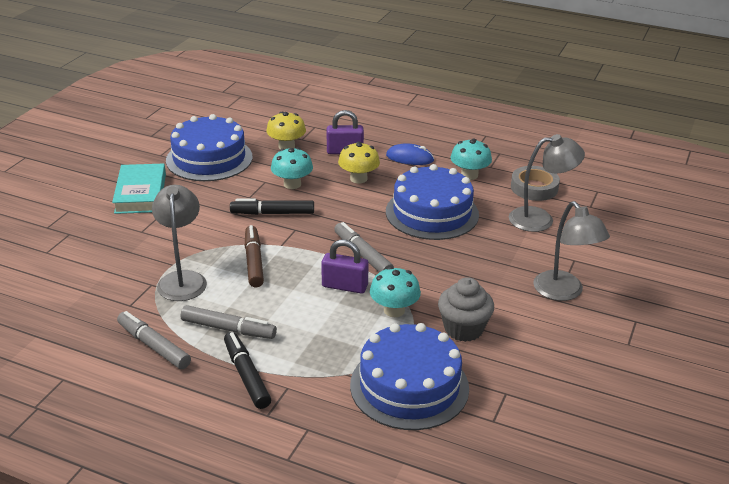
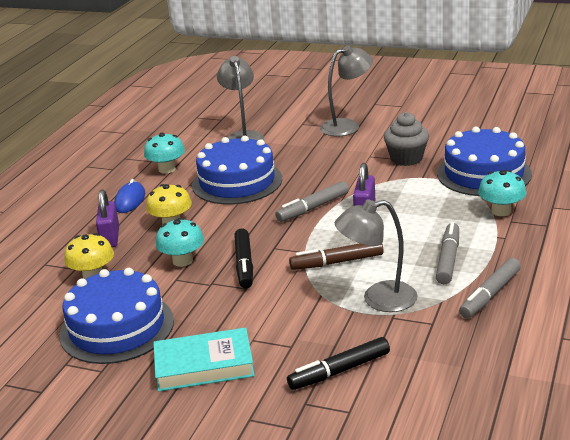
camera: 90 degrees left, 5 degrees down
(246, 375) = (506, 240): black marker -> black marker (339, 371)
(394, 310) = (392, 187): turquoise mushroom -> turquoise mushroom (501, 211)
(534, 188) = (191, 141): grey tape -> none

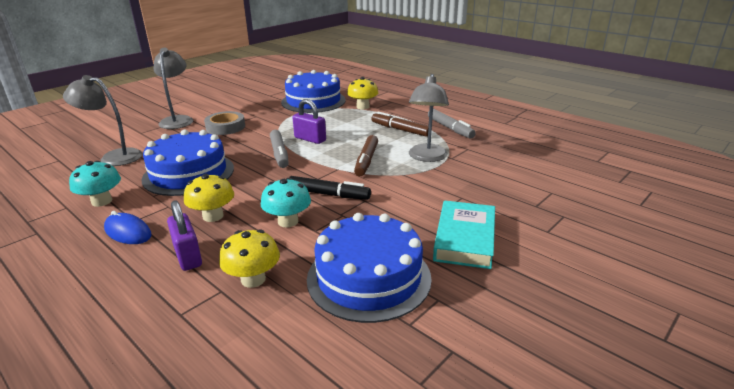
camera: 70 degrees left, 0 degrees up
(110, 238) = (188, 256): purple padlock -> purple padlock turned 45 degrees clockwise
(339, 371) = (503, 186): black marker -> none
(352, 155) = (225, 127): none -> grey tape
(406, 158) = (259, 114): grey cupcake -> none
(448, 259) = (400, 130): grey marker -> brown marker
(501, 211) = (362, 107): turquoise mushroom -> yellow mushroom

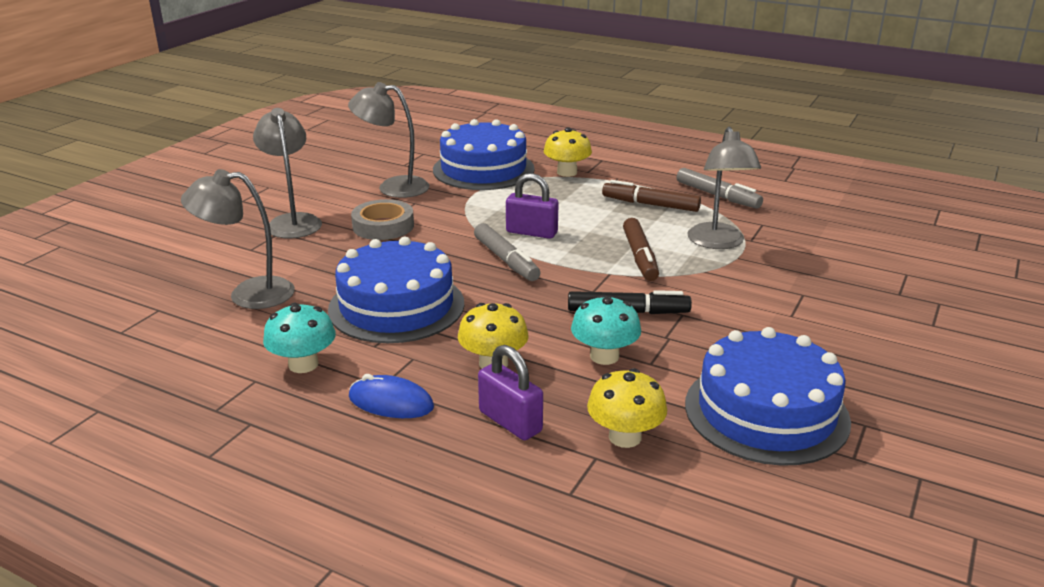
camera: 15 degrees left, 0 degrees up
(251, 106) = (393, 187): none -> grey lamp
(465, 239) = (844, 347): turquoise book -> none

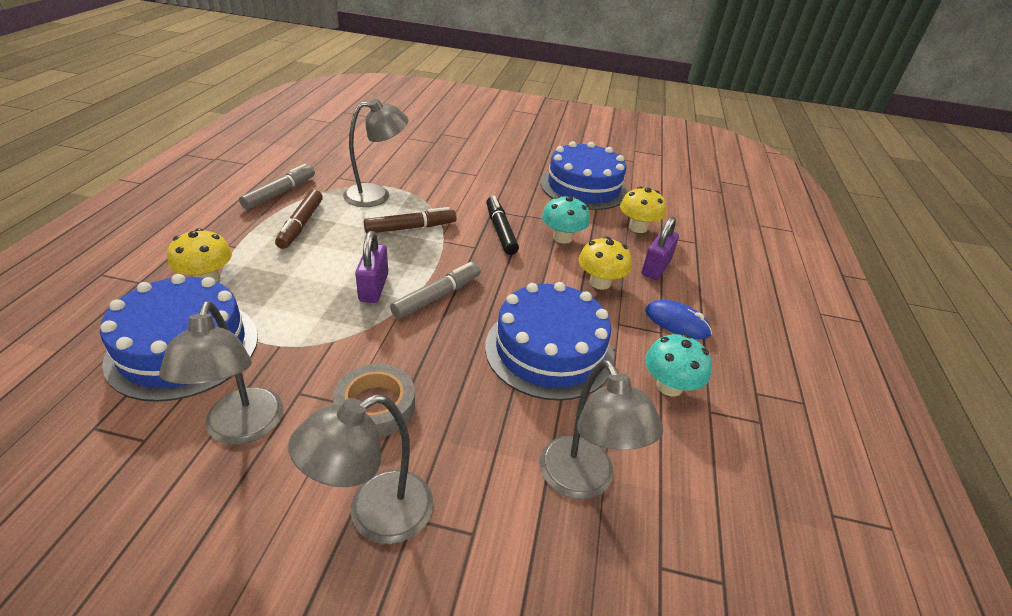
camera: 110 degrees left, 10 degrees up
(391, 402) = (677, 322): blue mouse -> blue mouse turned 60 degrees counterclockwise

